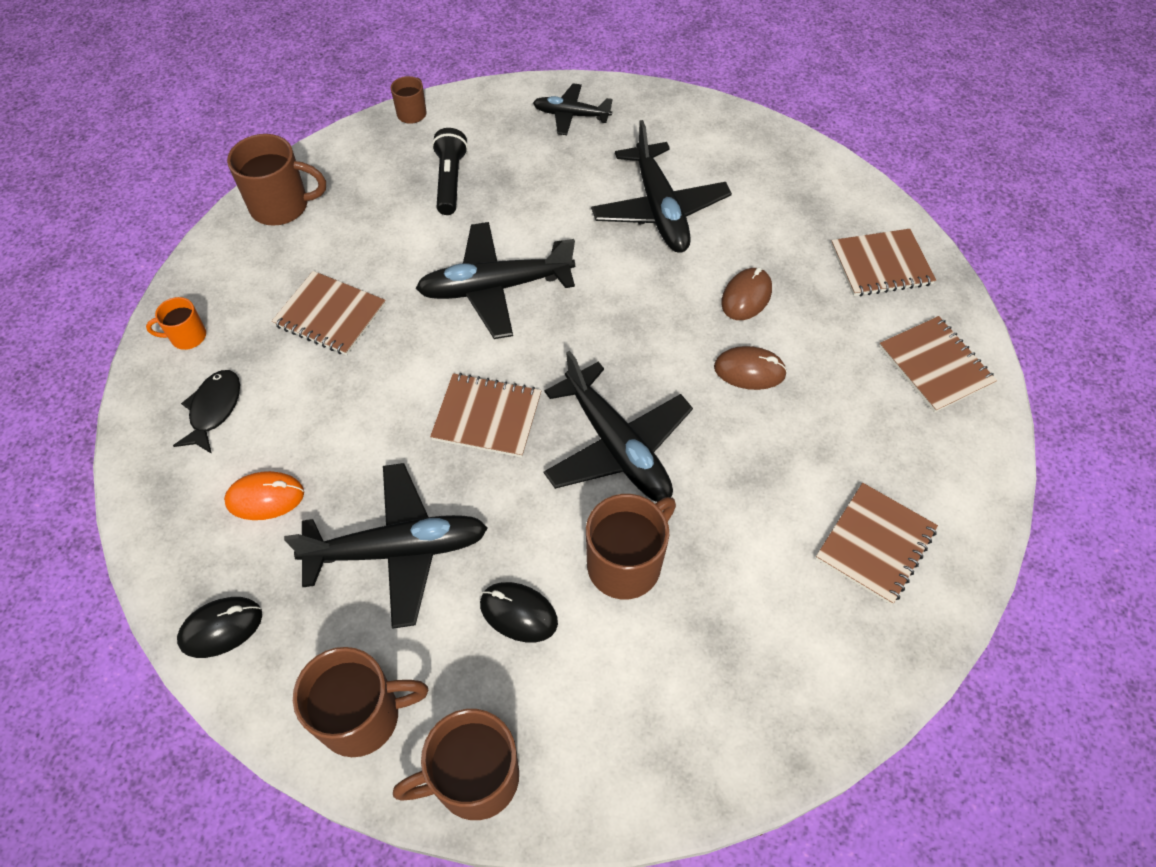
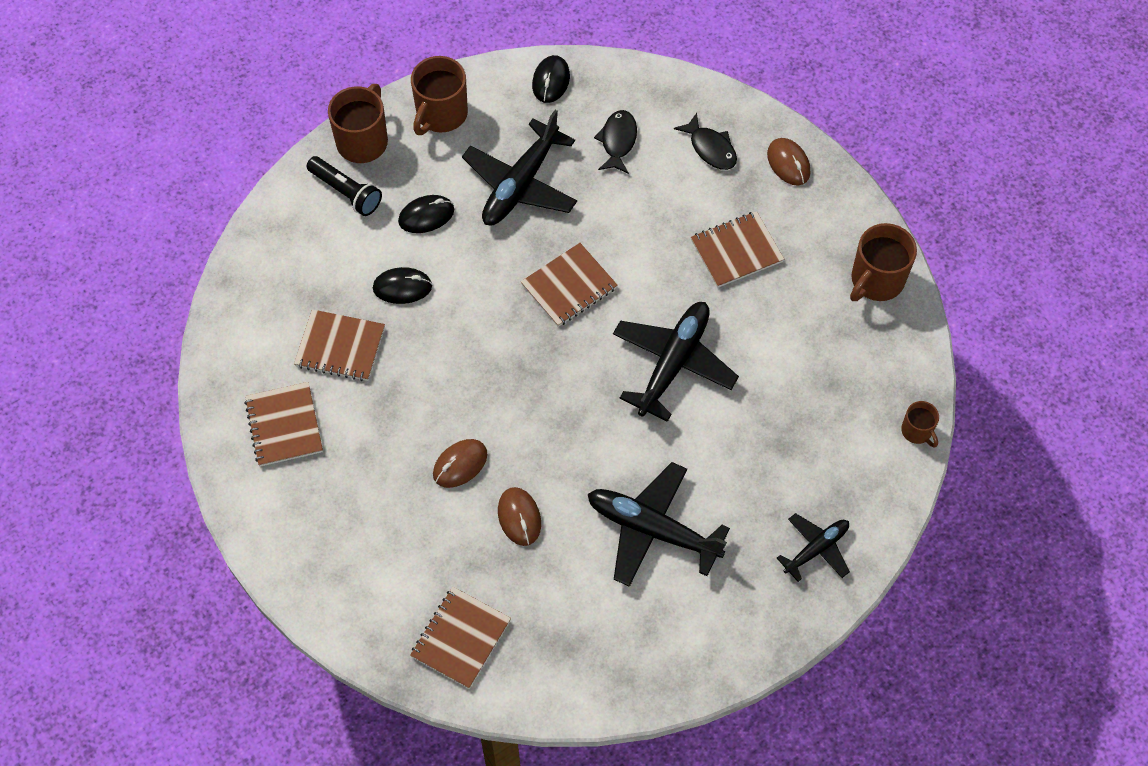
camera: 130 degrees right, 5 degrees up
(187, 336) = (788, 163): orange mug -> brown mouse
(265, 498) = (618, 141): orange mouse -> black fish
(450, 181) = (810, 406): black flashlight -> black flashlight (346, 192)
(617, 446) = (480, 341): black plane -> none
(625, 564) = (402, 287): brown mug -> black mouse
(935, 366) = (352, 586): brown notebook -> brown notebook (340, 347)

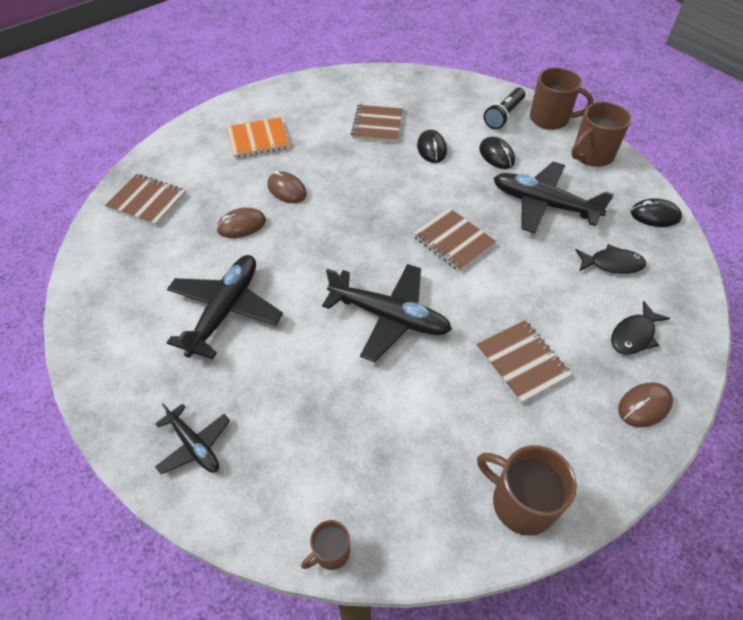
camera: 85 degrees right, 10 degrees down
(284, 425) = (315, 106): brown notebook -> none
(350, 501) = (258, 139): none -> orange notebook
(441, 114) = (591, 155): brown mug -> brown mug turned 60 degrees counterclockwise

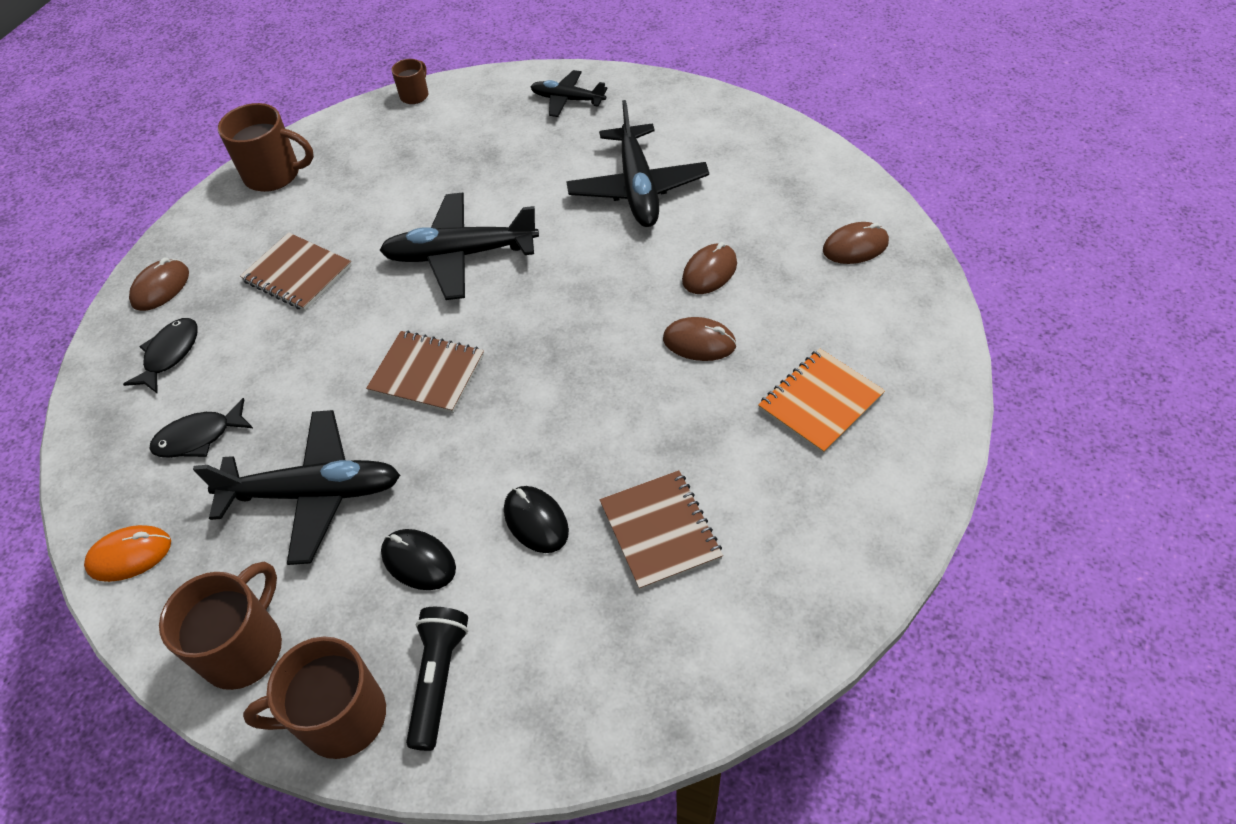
camera: 155 degrees right, 0 degrees up
(147, 201) = (855, 247): brown notebook -> brown mouse
(655, 215) = (130, 555): black mouse -> orange mouse

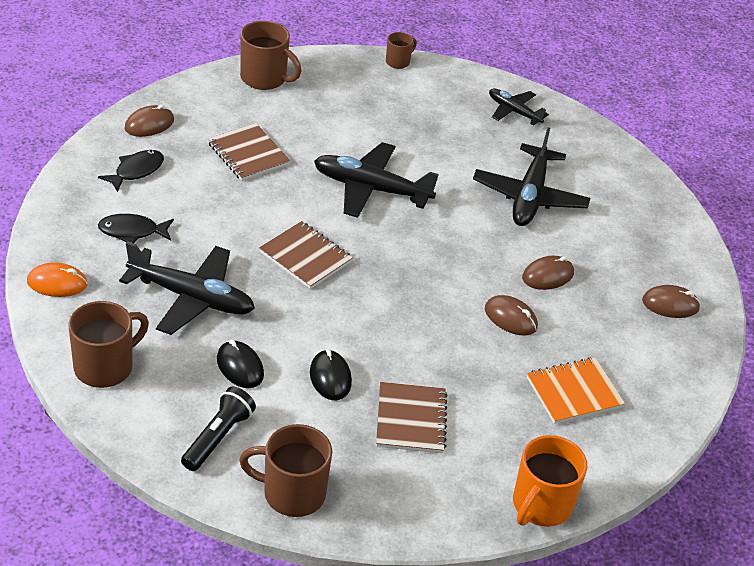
camera: 15 degrees right, 10 degrees down
(341, 717) = (147, 430): brown mug -> brown mug (292, 493)
(871, 571) = (541, 505): none -> orange mug

